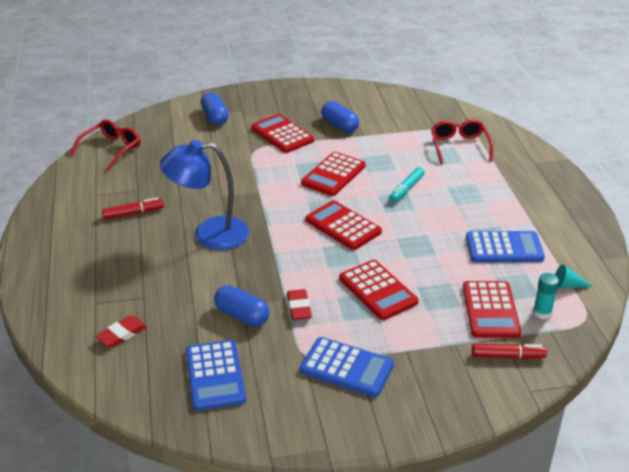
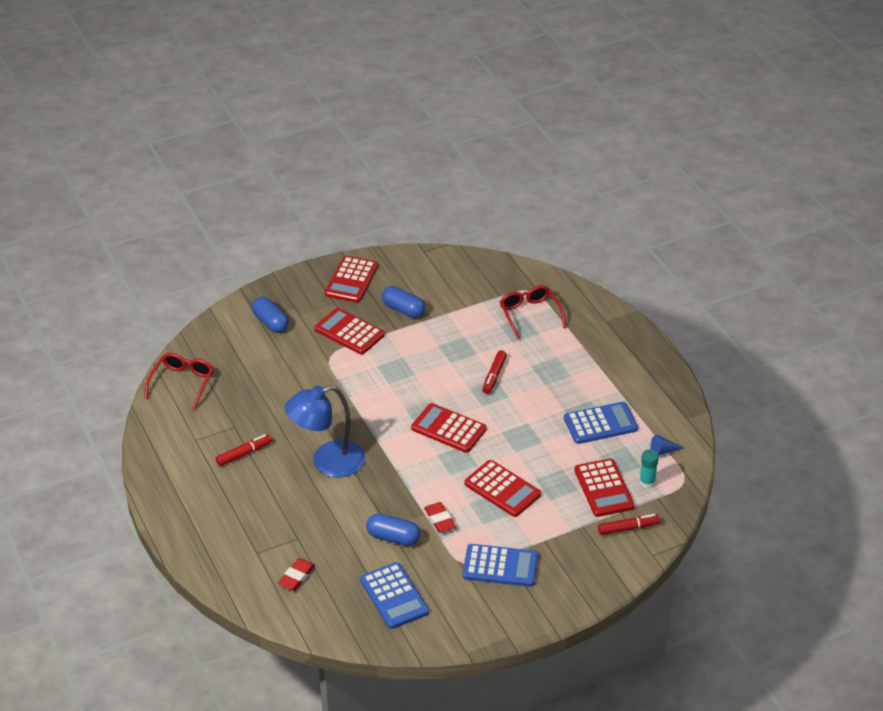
camera: 15 degrees left, 5 degrees up
(333, 175) = (419, 372): red calculator -> red calculator (351, 280)
(406, 189) = (494, 376): turquoise marker -> red marker
(567, 285) = (663, 451): turquoise cone -> blue cone

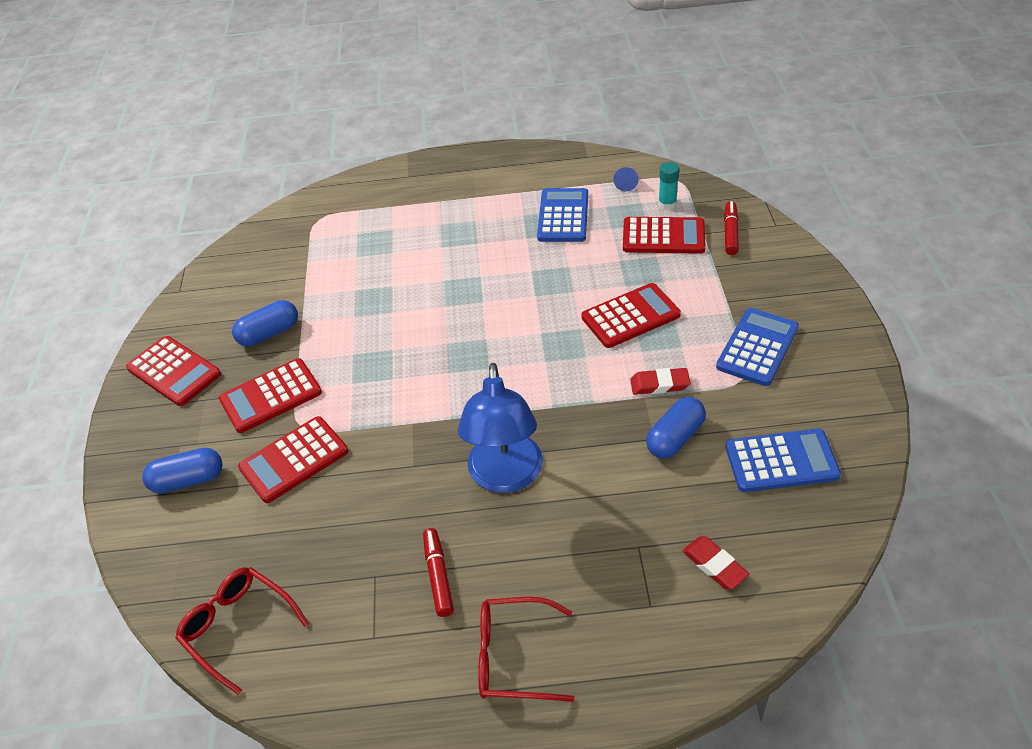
camera: 65 degrees left, 5 degrees up
(448, 429) = (506, 340): red calculator -> red calculator (294, 460)
(494, 376) = (439, 280): red marker -> none
(530, 315) = (358, 228): red glasses -> red glasses (513, 657)

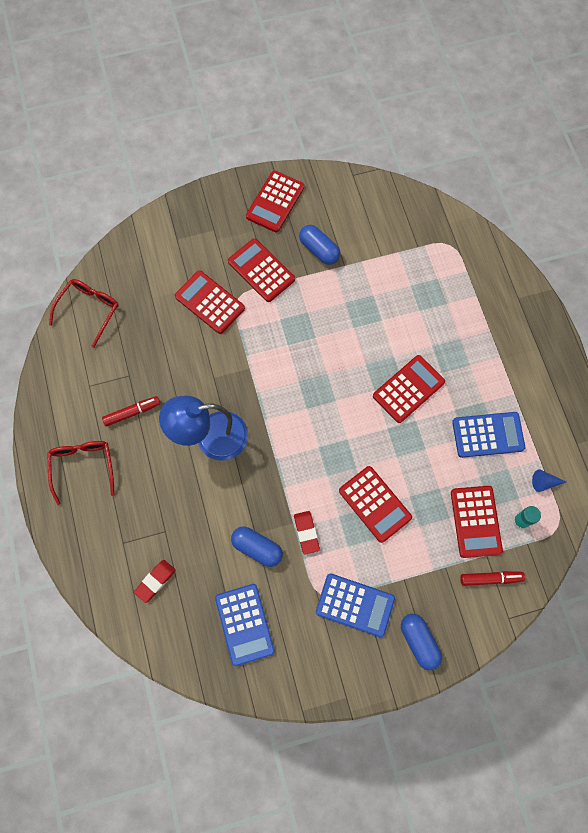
camera: 75 degrees right, 25 degrees up
(188, 480) = (187, 245): blue capsule -> blue capsule (419, 641)
(490, 272) = (408, 389): none -> red calculator

